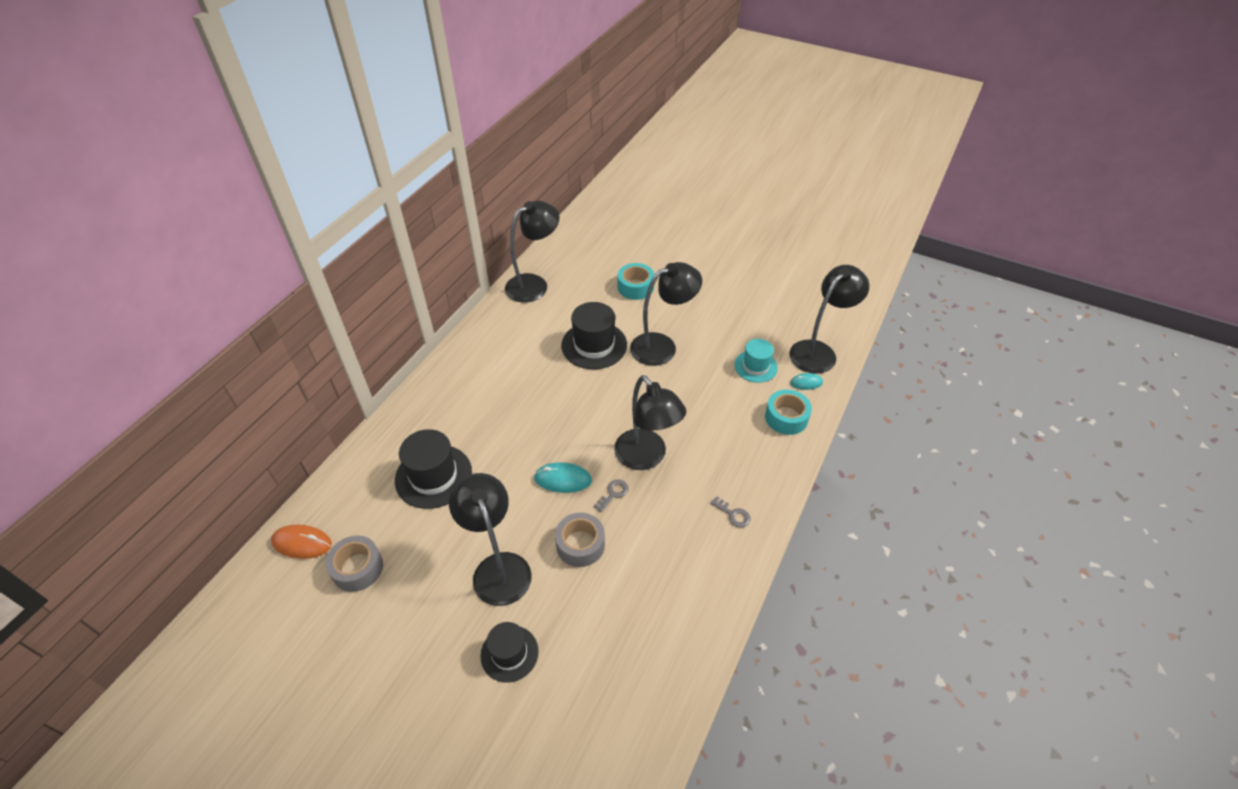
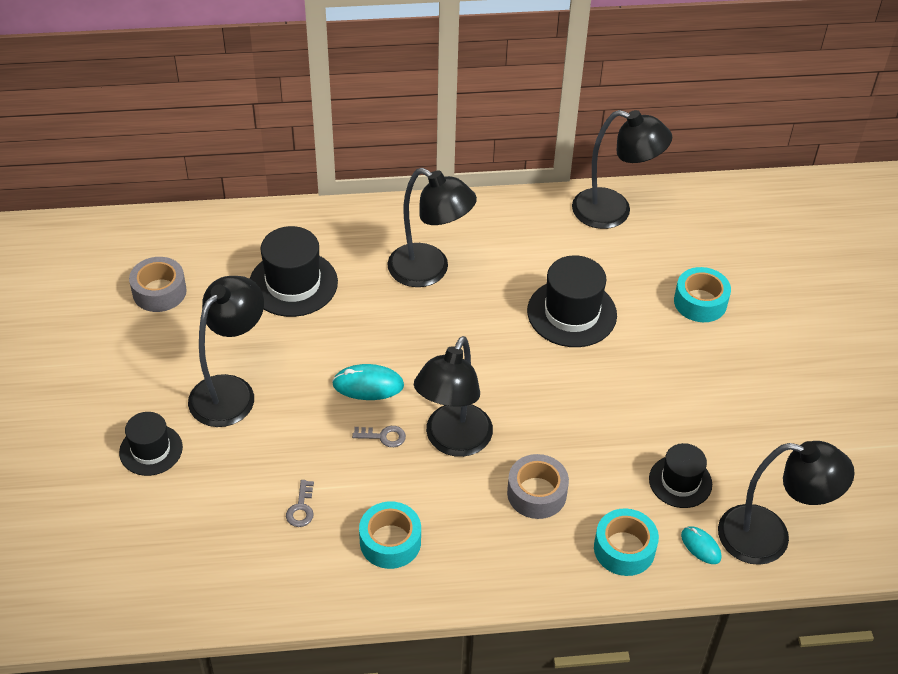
camera: 55 degrees right, 0 degrees up
(302, 543) = (157, 239): orange mouse -> none
(563, 479) = (368, 385): turquoise mouse -> turquoise mouse turned 60 degrees counterclockwise
(580, 544) = (302, 441): grey tape -> grey tape (536, 493)
(662, 346) = (628, 375): black lamp -> black lamp (429, 271)
(703, 536) = (390, 542): none -> turquoise tape
(733, 514) = (439, 557): grey key -> grey key (301, 508)
(755, 366) = (680, 481): turquoise hat -> black hat

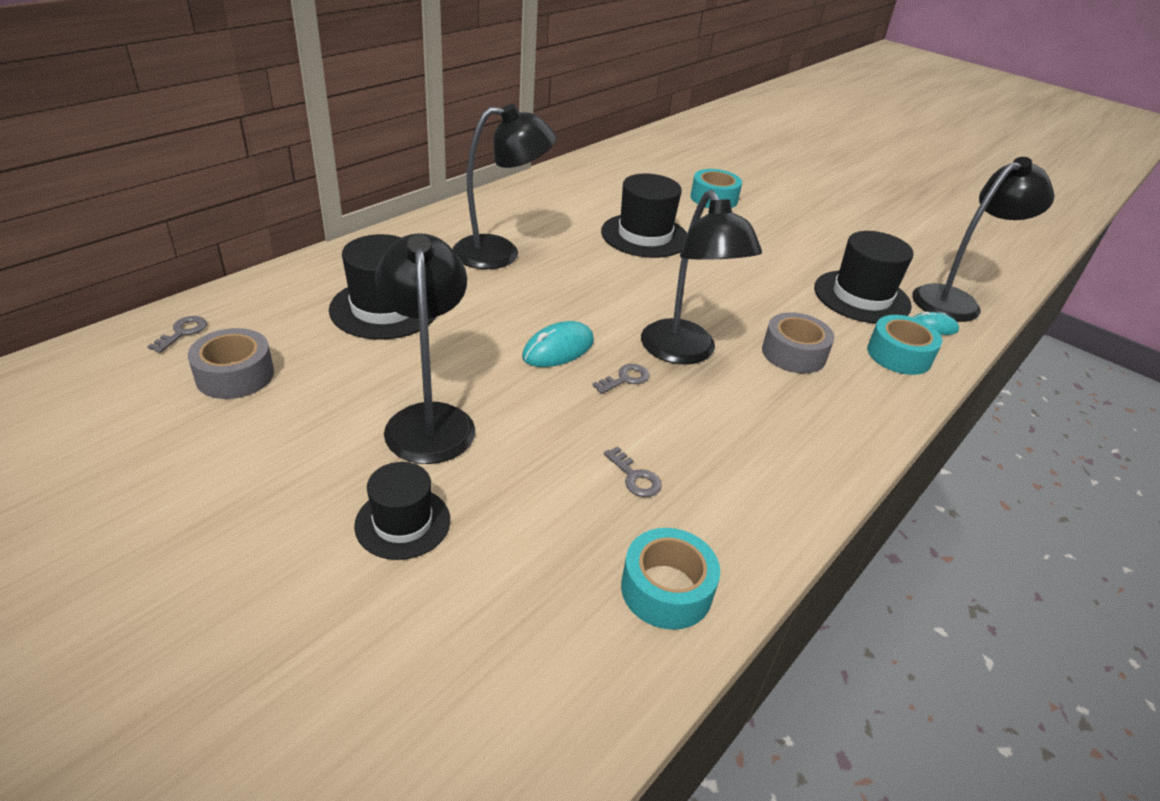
camera: 45 degrees left, 10 degrees down
(160, 239) = (182, 332): none -> grey key
(390, 542) = (747, 454): turquoise tape -> turquoise tape (666, 589)
(613, 212) = (586, 173): black lamp -> none
(680, 481) = (861, 297): black hat -> black hat, size x1.57

